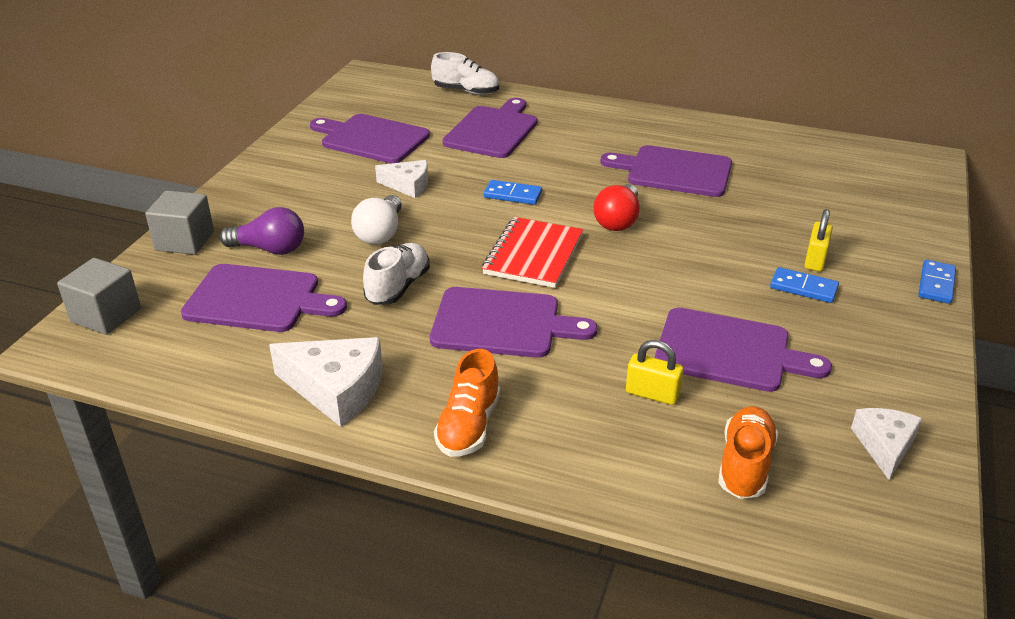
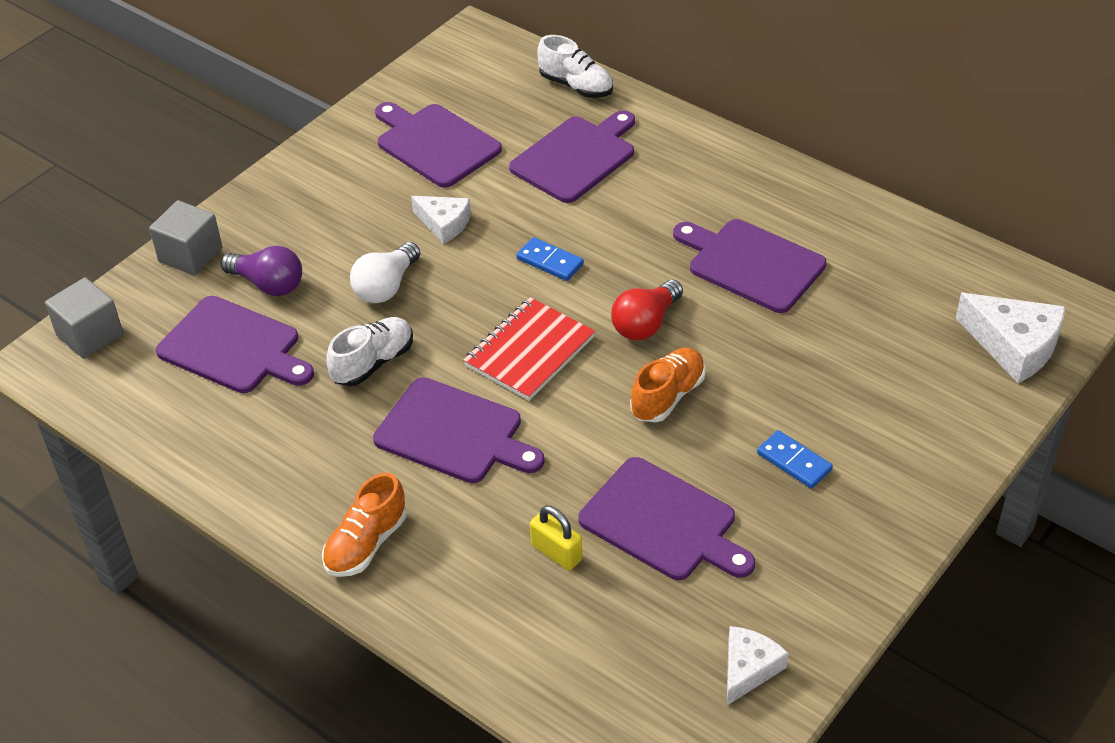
camera: 20 degrees right, 10 degrees up
(336, 389) = (265, 473): white cheese -> white cheese (1014, 345)
(745, 465) = (598, 653): orange shoe -> orange shoe (667, 396)
(815, 260) = (832, 427): yellow padlock -> none
(936, 284) = (947, 491): blue domino -> none

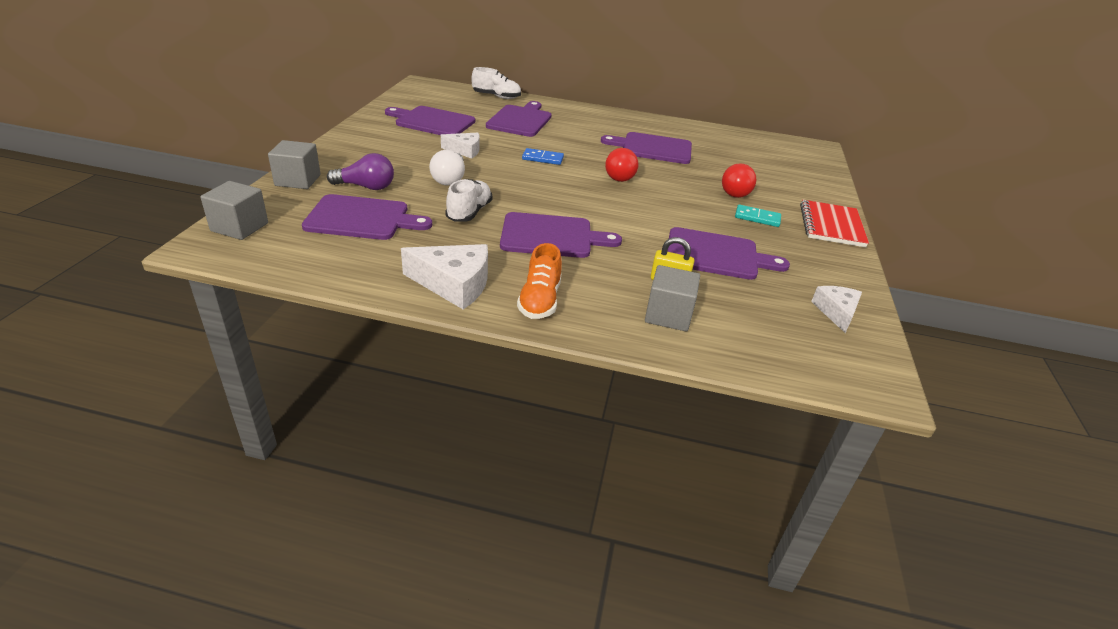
camera: 30 degrees left, 10 degrees down
(509, 610) = (668, 315): none -> grey cube
(529, 351) = (565, 195): red notebook -> red notebook (831, 225)
(667, 396) = (662, 202): orange shoe -> none
(794, 462) = (757, 218): blue domino -> turquoise domino
(809, 395) = (735, 191): none -> red light bulb
(1014, 345) = (807, 162): white cheese -> white cheese (454, 284)

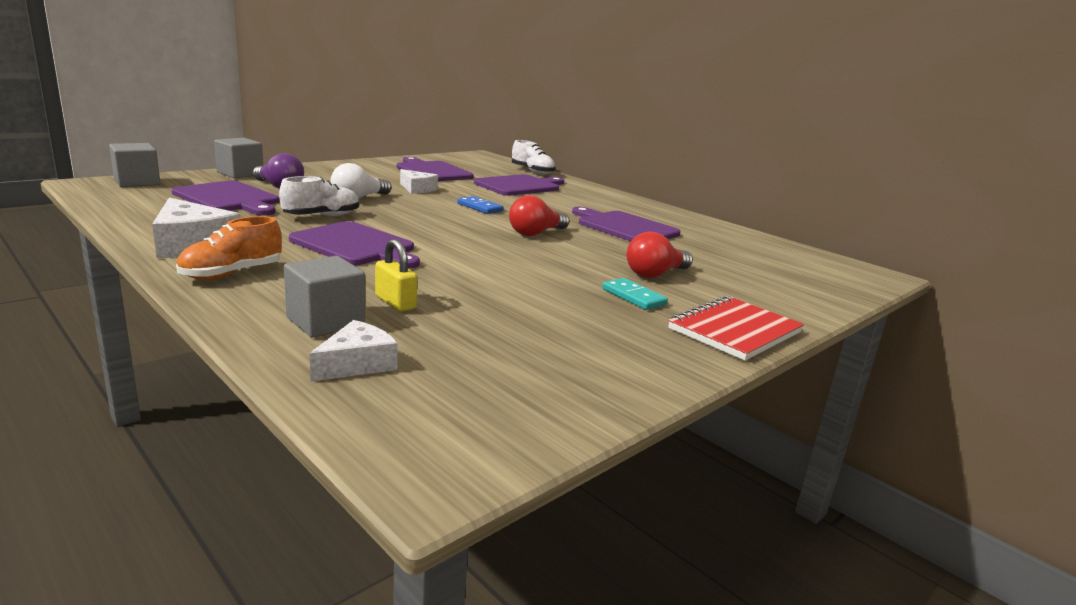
camera: 35 degrees right, 15 degrees down
(717, 255) = (503, 304): purple cutting board -> none
(836, 312) = (547, 393): white cheese -> white cheese (357, 364)

